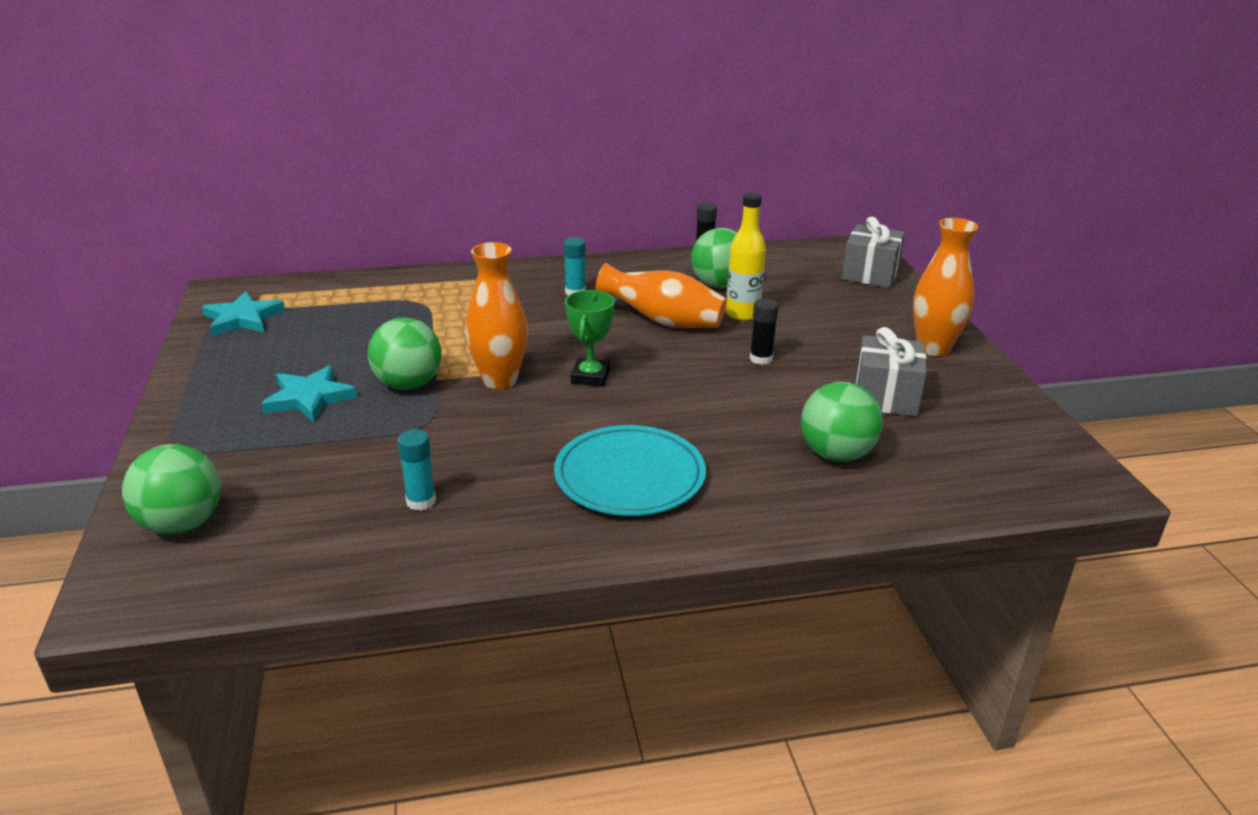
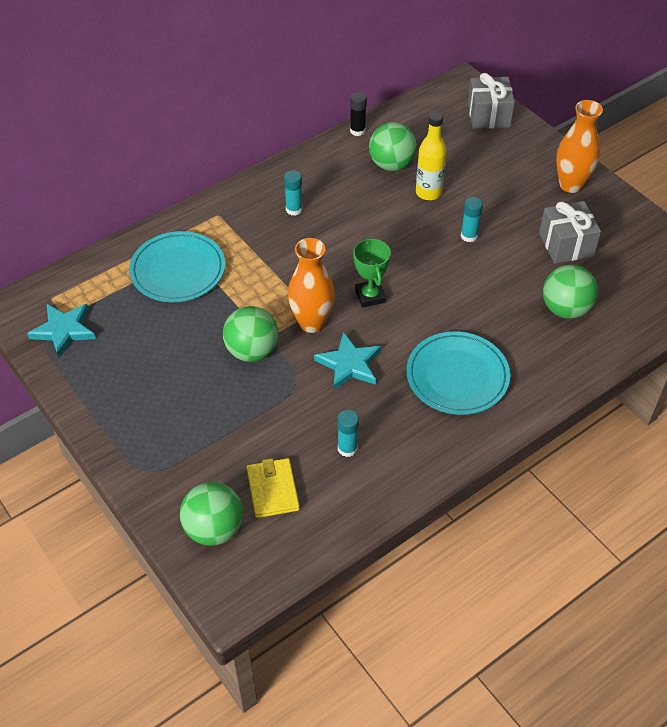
camera: 25 degrees left, 20 degrees up
(290, 510) = (272, 489): none -> yellow wallet
(309, 398) = (193, 390): turquoise star -> turquoise star (349, 364)
(405, 305) = (178, 270): none -> turquoise plate
(663, 321) = (380, 220): orange vase -> none
(761, 359) = (469, 236): black glue stick -> turquoise glue stick

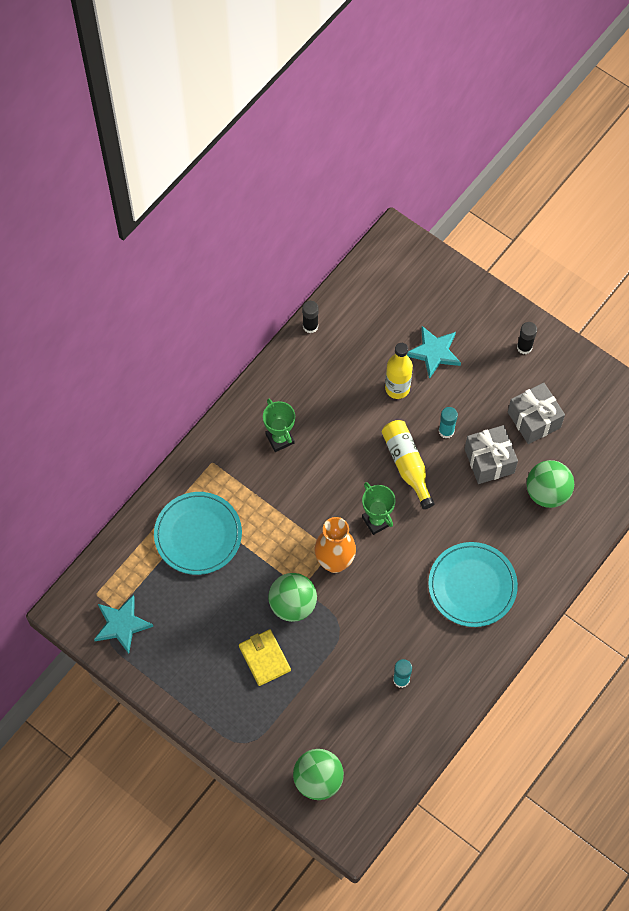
camera: 15 degrees left, 15 degrees up
(272, 489) = (353, 733): yellow wallet -> yellow wallet (264, 658)
(294, 209) = (280, 439): turquoise glue stick -> green trophy
(349, 364) = (379, 597): turquoise star -> turquoise star (434, 352)
(391, 164) = (354, 362): green ball -> none
(418, 255) = (407, 465): none -> yellow bottle
(488, 115) = (429, 276): grey gift -> grey gift (489, 461)
(570, 185) = (524, 347): orange vase -> black glue stick

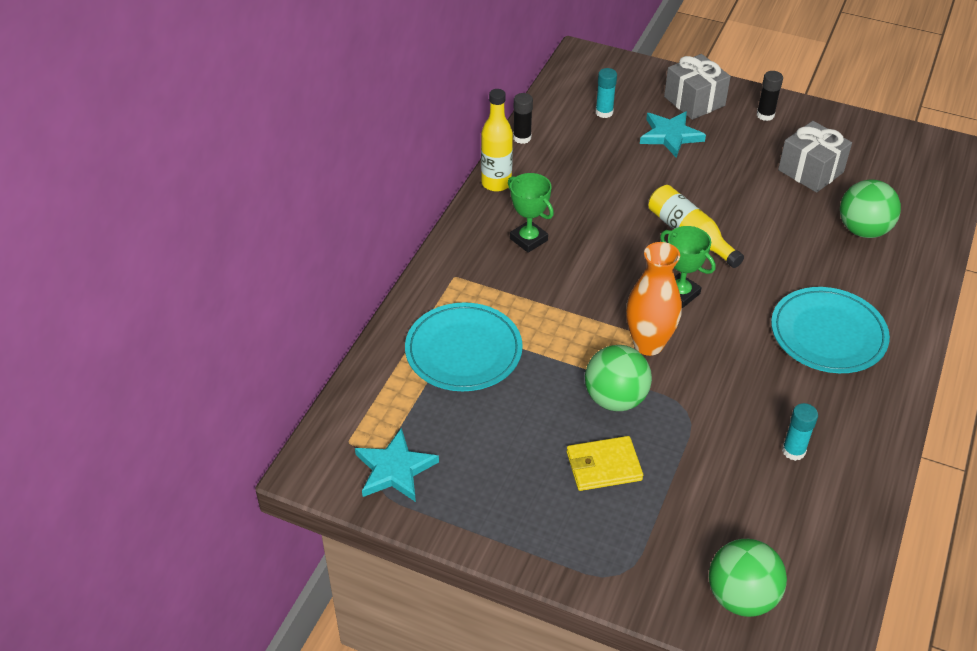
camera: 15 degrees left, 20 degrees down
(264, 658) = (603, 466): yellow wallet -> yellow wallet turned 60 degrees counterclockwise
(397, 388) = (644, 172): yellow bottle -> yellow bottle (496, 183)
(446, 431) = (719, 198): turquoise glue stick -> turquoise glue stick (604, 112)
(489, 461) = (781, 215): grey gift -> grey gift (694, 101)

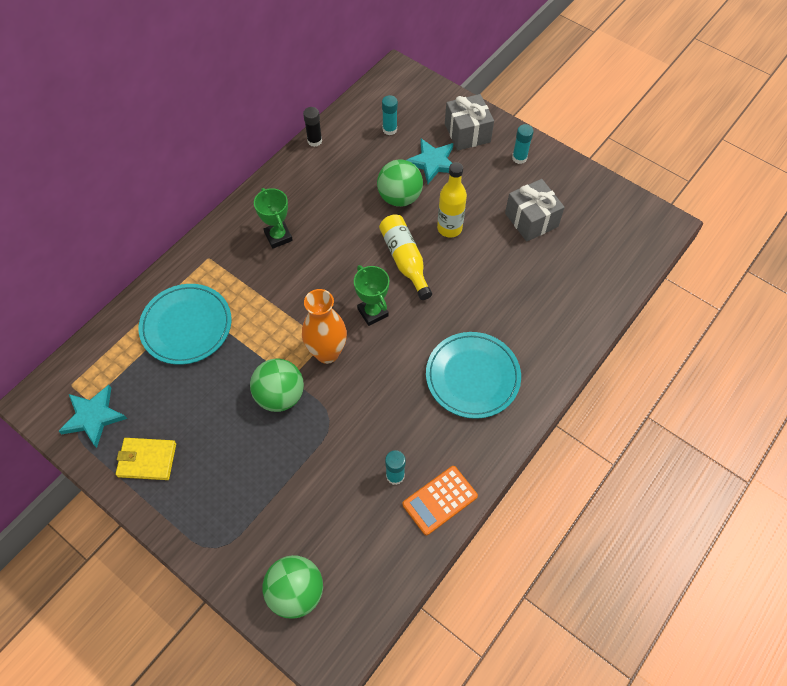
camera: 15 degrees right, 15 degrees up
(496, 183) = (276, 179): yellow bottle -> yellow bottle (449, 228)
(603, 466) = (245, 452): yellow wallet -> yellow wallet (147, 460)
(765, 115) = (519, 158): black glue stick -> turquoise glue stick
(858, 464) = (440, 500): none -> orange calculator
(863, 230) = (548, 286): green ball -> green ball (399, 197)

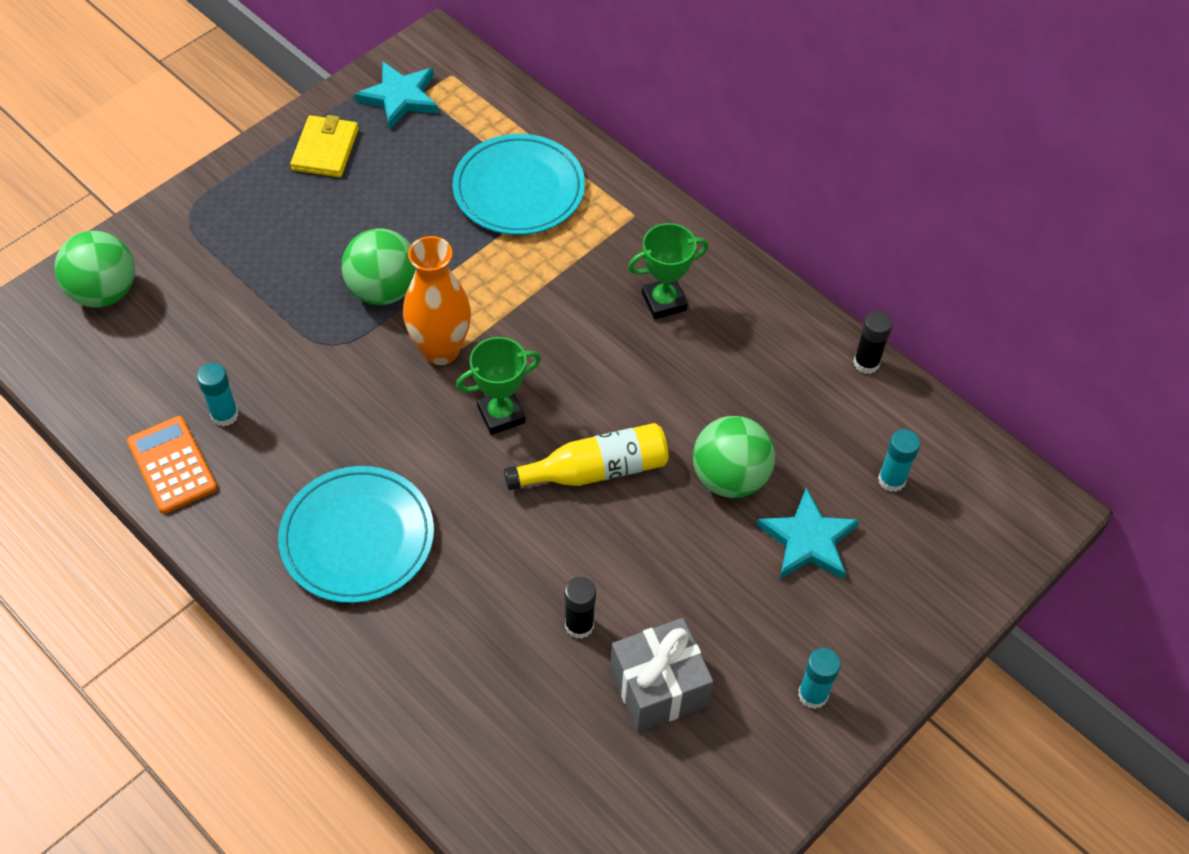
camera: 95 degrees right, 5 degrees down
(449, 228) = (654, 546): yellow bottle -> none
(467, 133) = (881, 610): grey gift -> none
(504, 258) = (579, 625): none -> black glue stick

